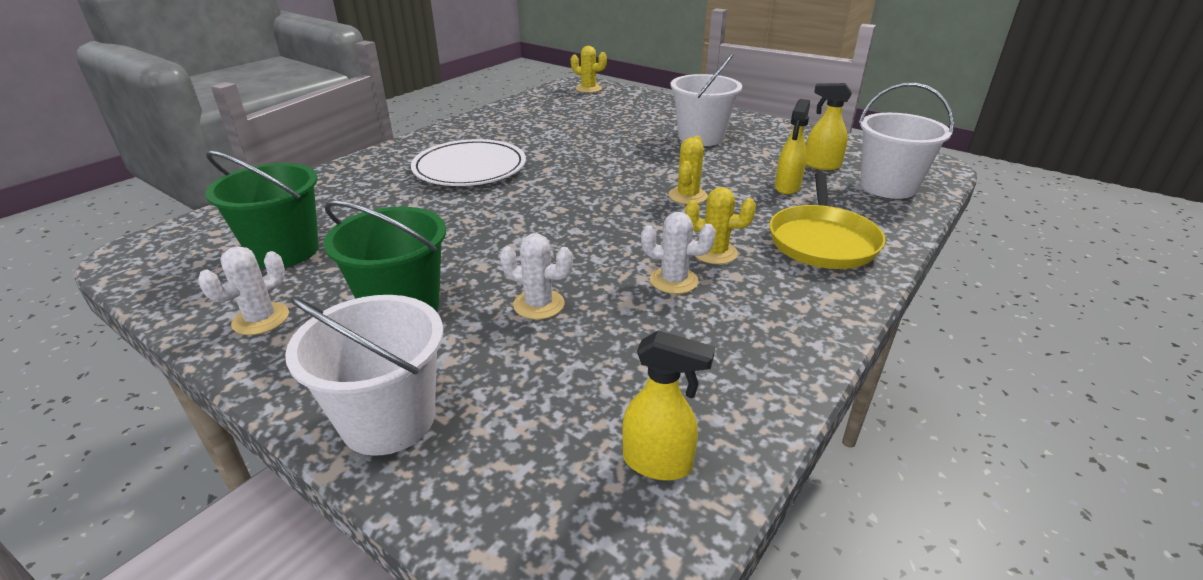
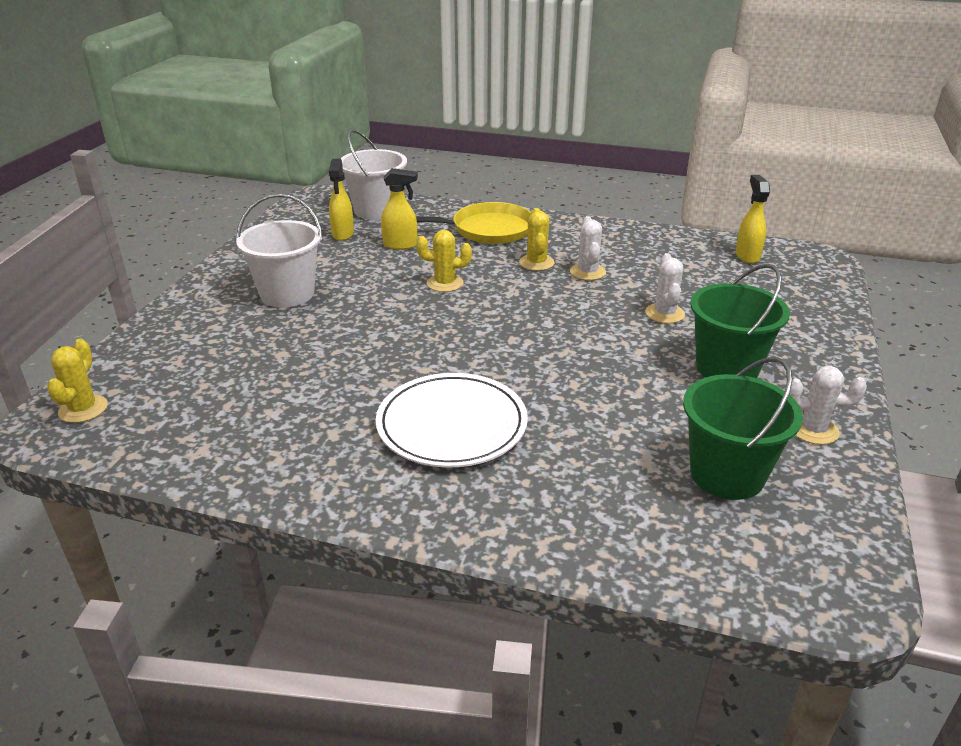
camera: 110 degrees left, 0 degrees up
(388, 420) = (817, 332): white bucket -> none

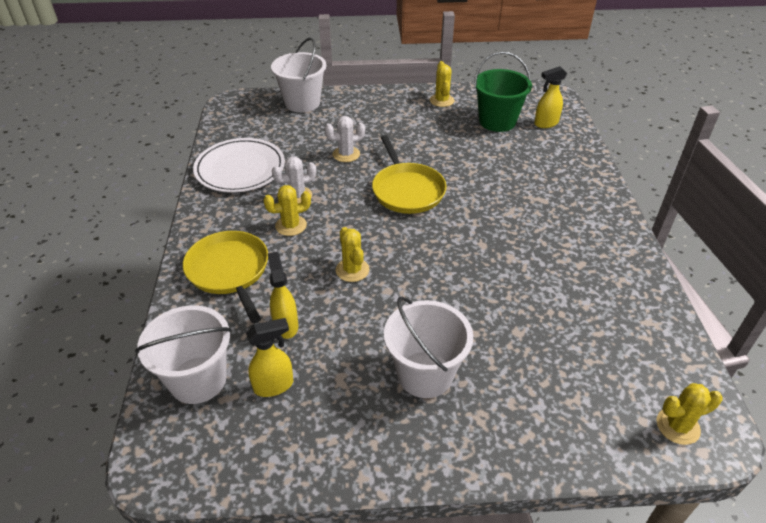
camera: 110 degrees left, 10 degrees up
(452, 424) = (531, 216): white plate -> white plate (240, 168)
(563, 341) = (407, 190): none -> yellow pan
(727, 368) = (400, 127): green bucket -> none
(747, 256) = (241, 129): yellow spray bottle -> yellow spray bottle (545, 123)
(813, 302) = (302, 103): none -> white bucket
(813, 430) = (441, 100): white cactus -> yellow cactus

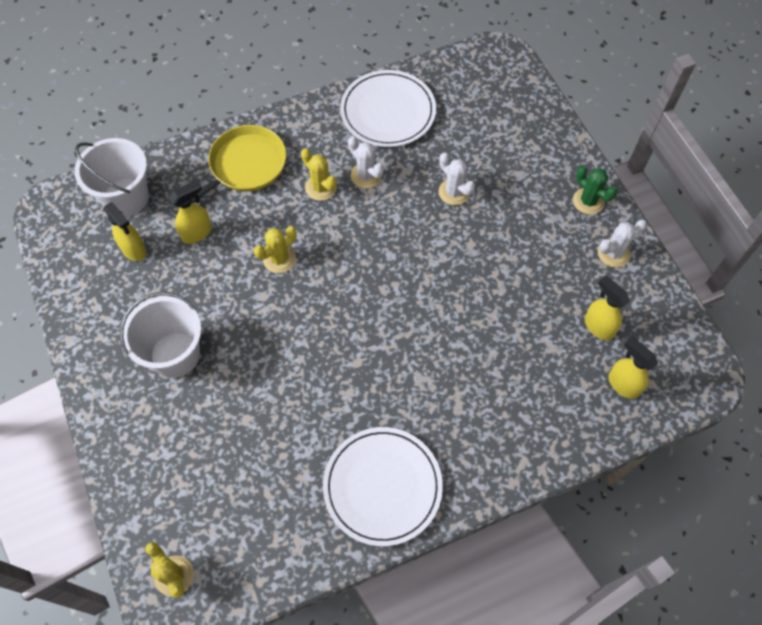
camera: 70 degrees right, 20 degrees up
(302, 103) = (531, 116): white bucket -> none
(393, 99) = (588, 201): none -> green cactus
(407, 190) = (417, 268): yellow pan -> none
(441, 100) = (613, 253): yellow cactus -> white cactus
(497, 121) = (598, 326): green bucket -> yellow spray bottle
(603, 257) = (382, 486): none -> white plate

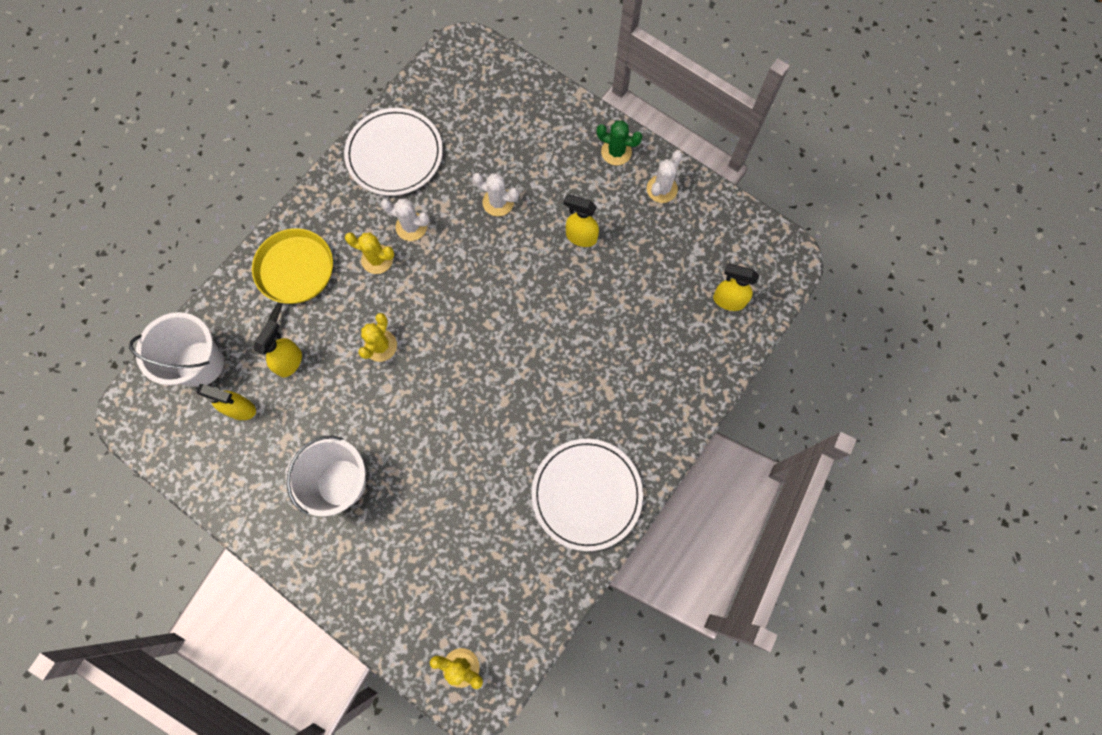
camera: 30 degrees left, 10 degrees up
(598, 326) = (683, 261): yellow spray bottle -> yellow spray bottle (580, 237)

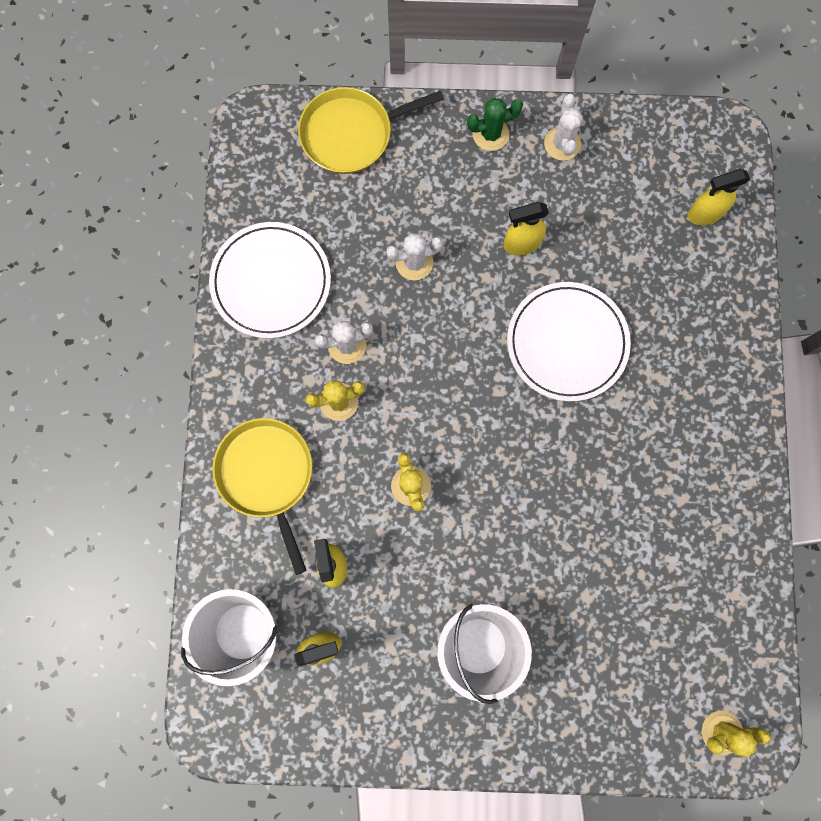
camera: 35 degrees left, 5 degrees up
(521, 94) = (351, 134): none -> yellow pan
(586, 494) = (713, 490): white plate -> white plate (567, 343)

